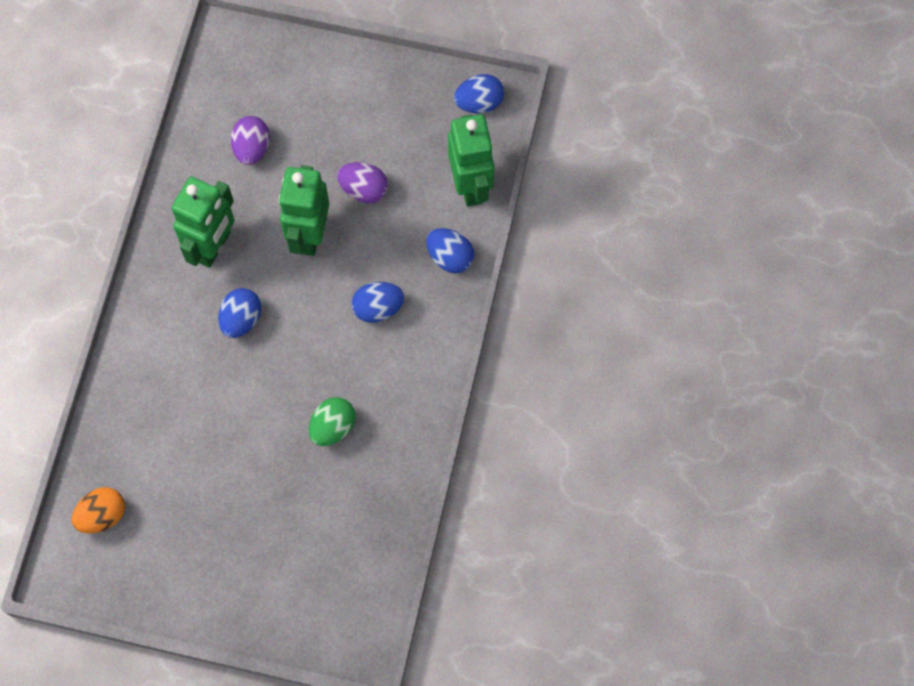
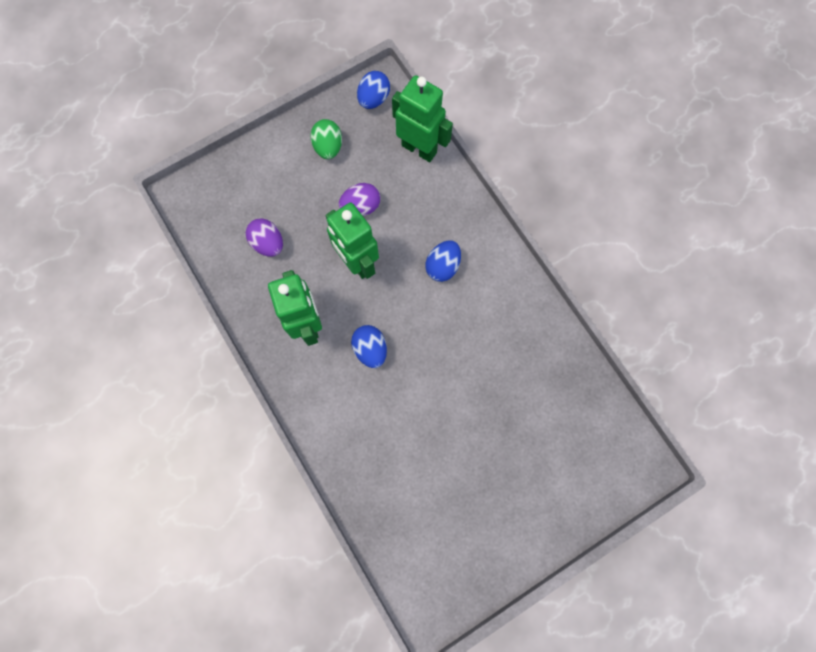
camera: 45 degrees left, 5 degrees up
(102, 515) = (414, 551): orange egg -> none
(333, 427) = (491, 359): green egg -> green egg (328, 147)
(450, 257) = (451, 199): blue egg -> none

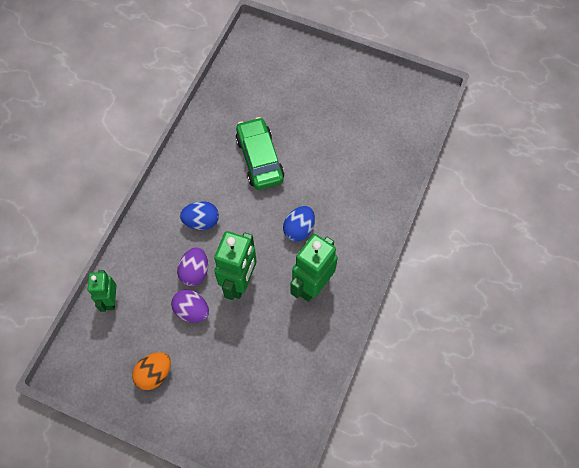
camera: 125 degrees left, 10 degrees down
(268, 243) = (272, 360): purple egg -> purple egg (195, 272)
(328, 147) = (154, 374): green egg -> orange egg
(373, 99) = (84, 368): blue egg -> none
(419, 149) = (111, 300): green robot -> green robot, size x0.62
(474, 364) = (259, 159): none -> green car

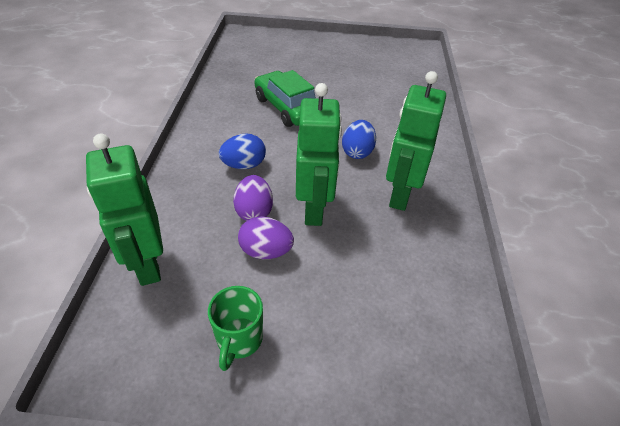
camera: 20 degrees left, 20 degrees down
(111, 300) = (147, 265): green robot -> green robot, size x1.61
(154, 374) = (239, 340): orange egg -> green mug

